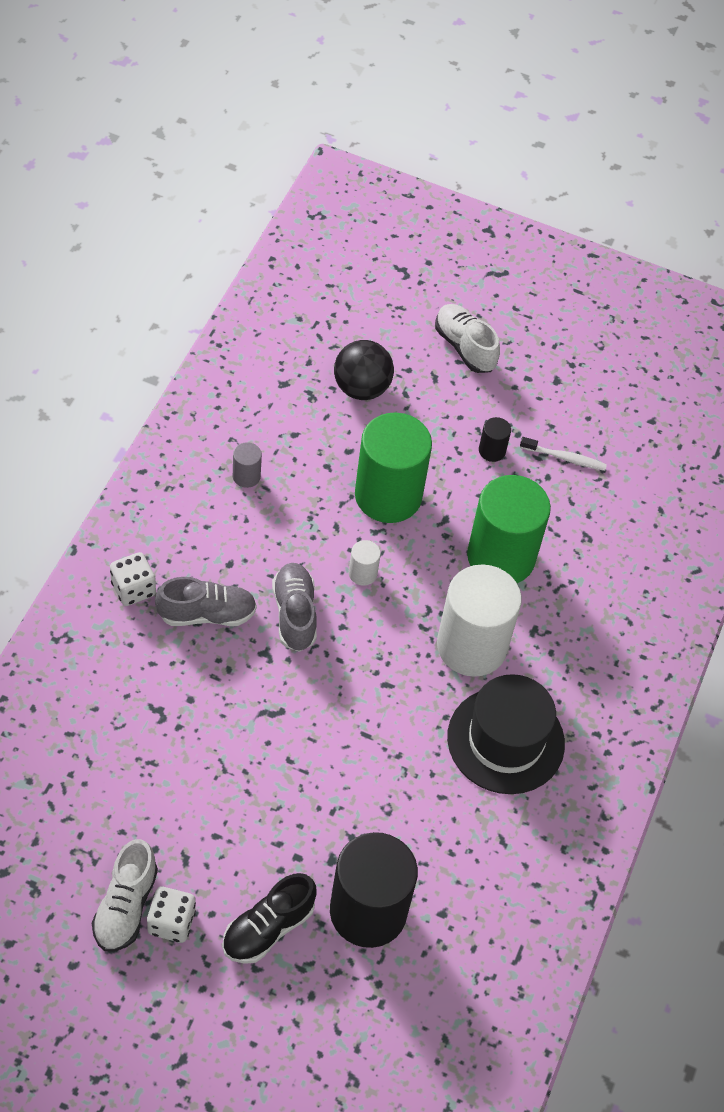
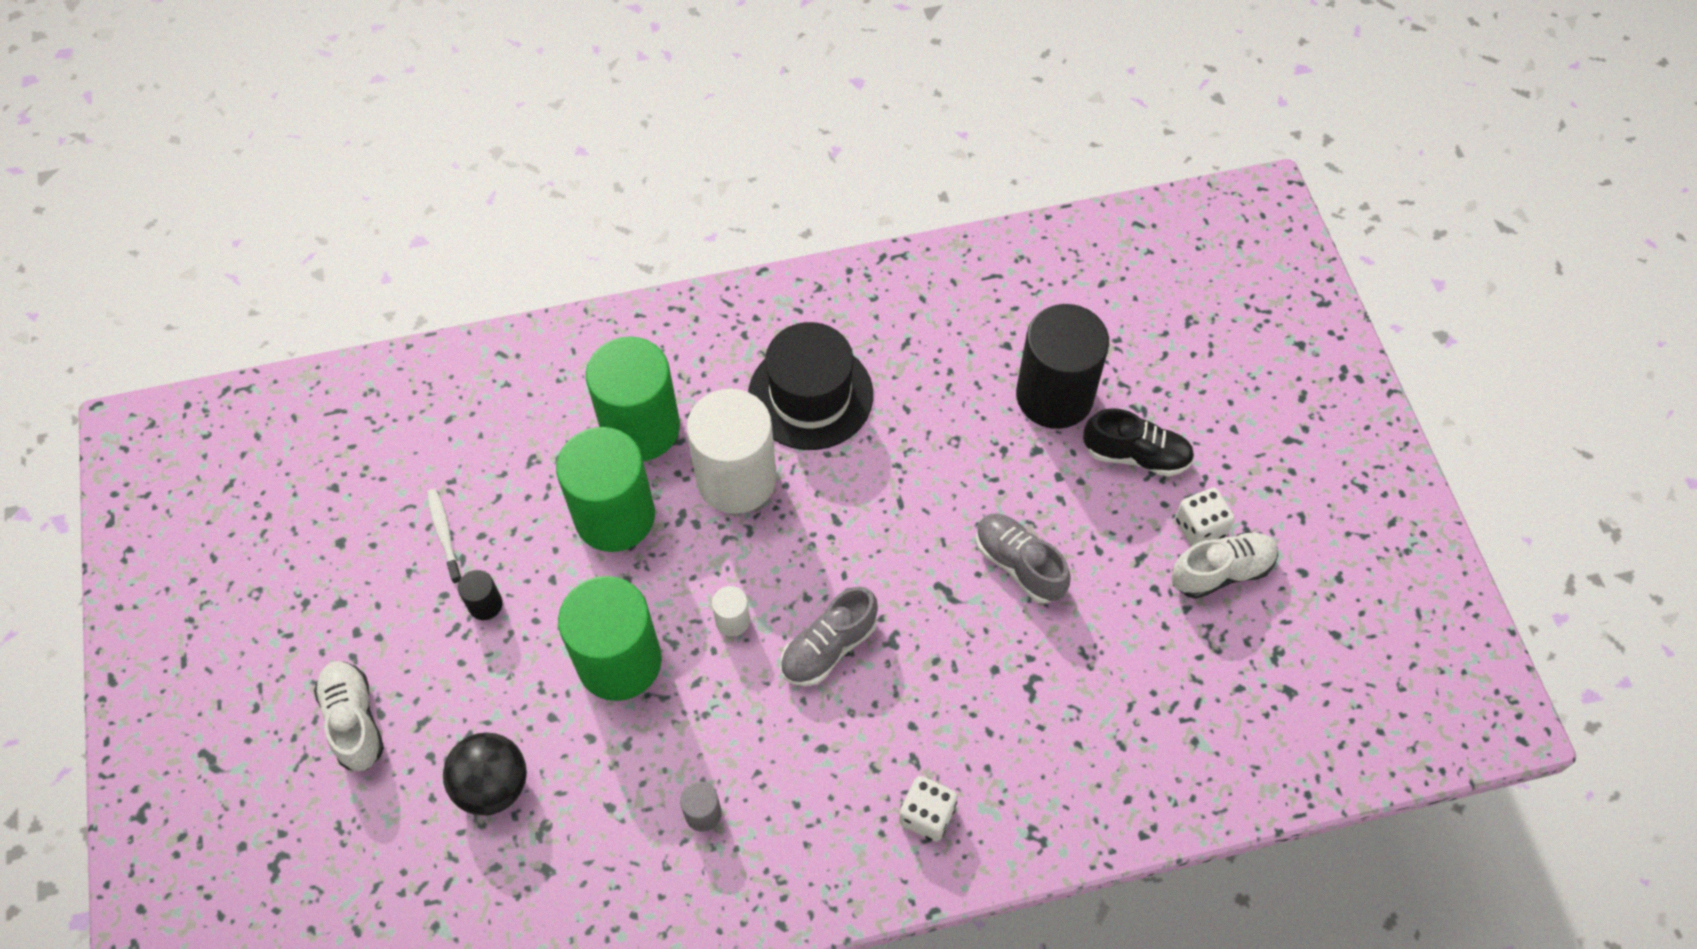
camera: 120 degrees left, 5 degrees up
(207, 614) = (895, 725): grey shoe -> grey shoe (1019, 564)
(465, 347) = (354, 721): white shoe -> white shoe turned 135 degrees clockwise
(563, 615) = (640, 428): none -> green cylinder

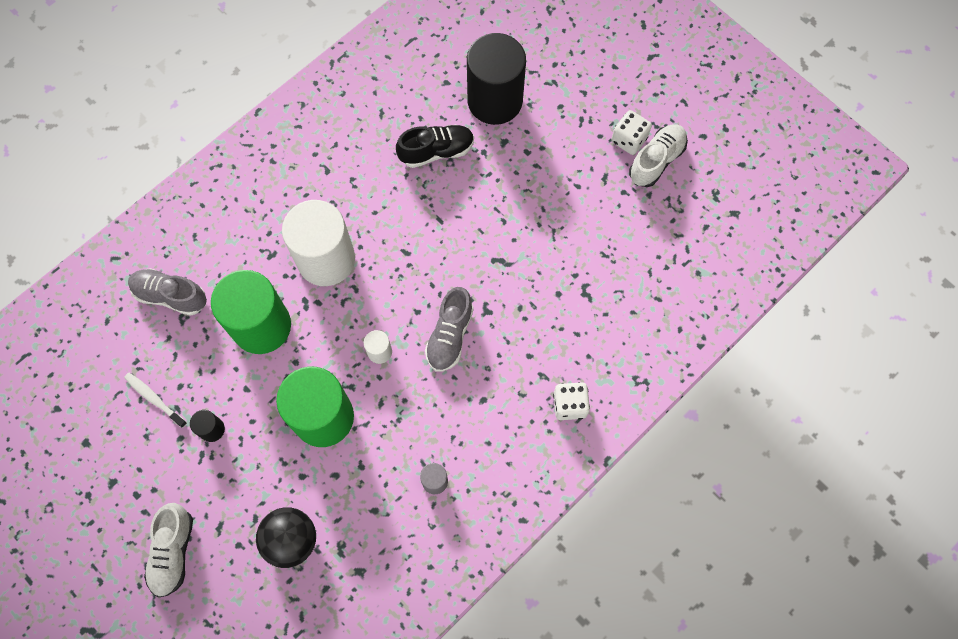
camera: 30 degrees left, 10 degrees up
(354, 721) = (173, 552): white shoe -> white shoe turned 120 degrees counterclockwise
(640, 428) = (242, 259): green cylinder -> none
(810, 395) = (340, 179): black hat -> none
(1019, 564) = (535, 220): grey shoe -> grey shoe (170, 295)
(1136, 455) = (566, 113): black shoe -> black shoe (436, 151)

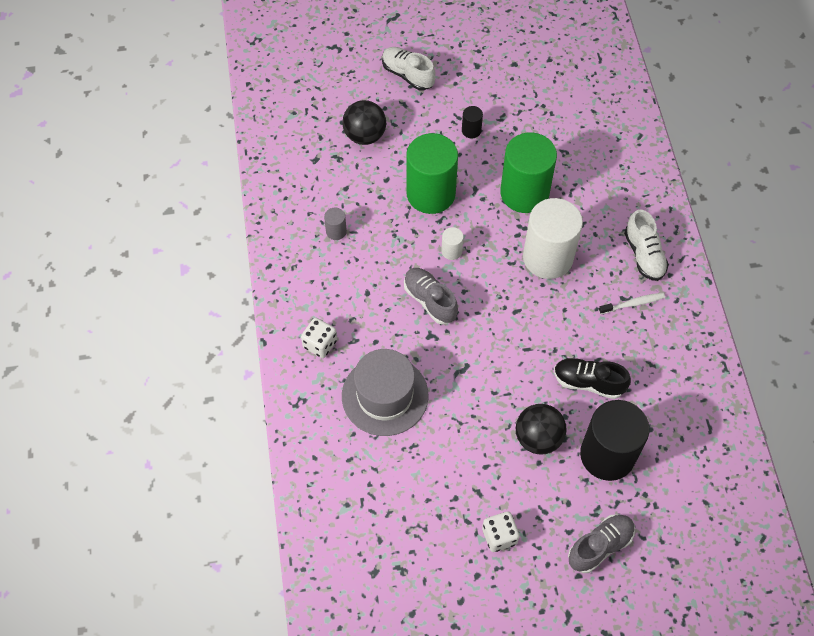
camera: 125 degrees right, 10 degrees down
(154, 399) = (516, 111): white toothbrush -> white toothbrush (633, 304)
(170, 295) = (587, 153): grey shoe -> grey shoe (600, 546)
(436, 151) = (588, 382): black shoe -> black shoe turned 90 degrees clockwise
(520, 161) = (538, 438): none -> black ball
(576, 310) = (385, 395): none -> grey hat
(656, 161) = (465, 544): white shoe -> white shoe (644, 255)

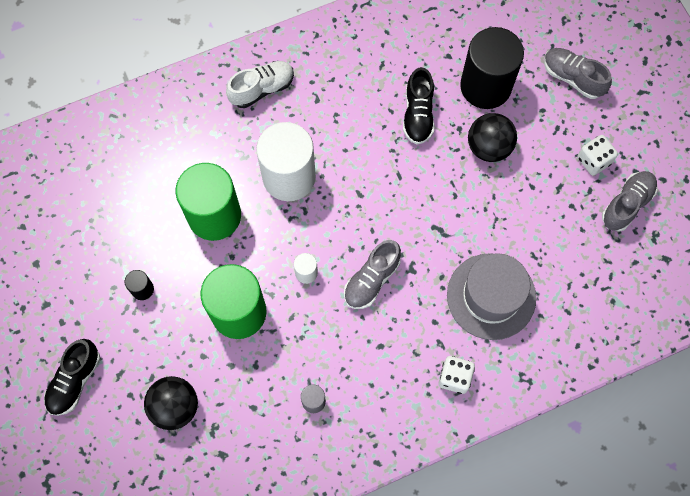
camera: 105 degrees left, 10 degrees up
(408, 75) = (75, 381): white shoe -> black shoe
(442, 553) = (627, 204): none -> grey shoe
(633, 304) = (321, 90): white toothbrush -> none

